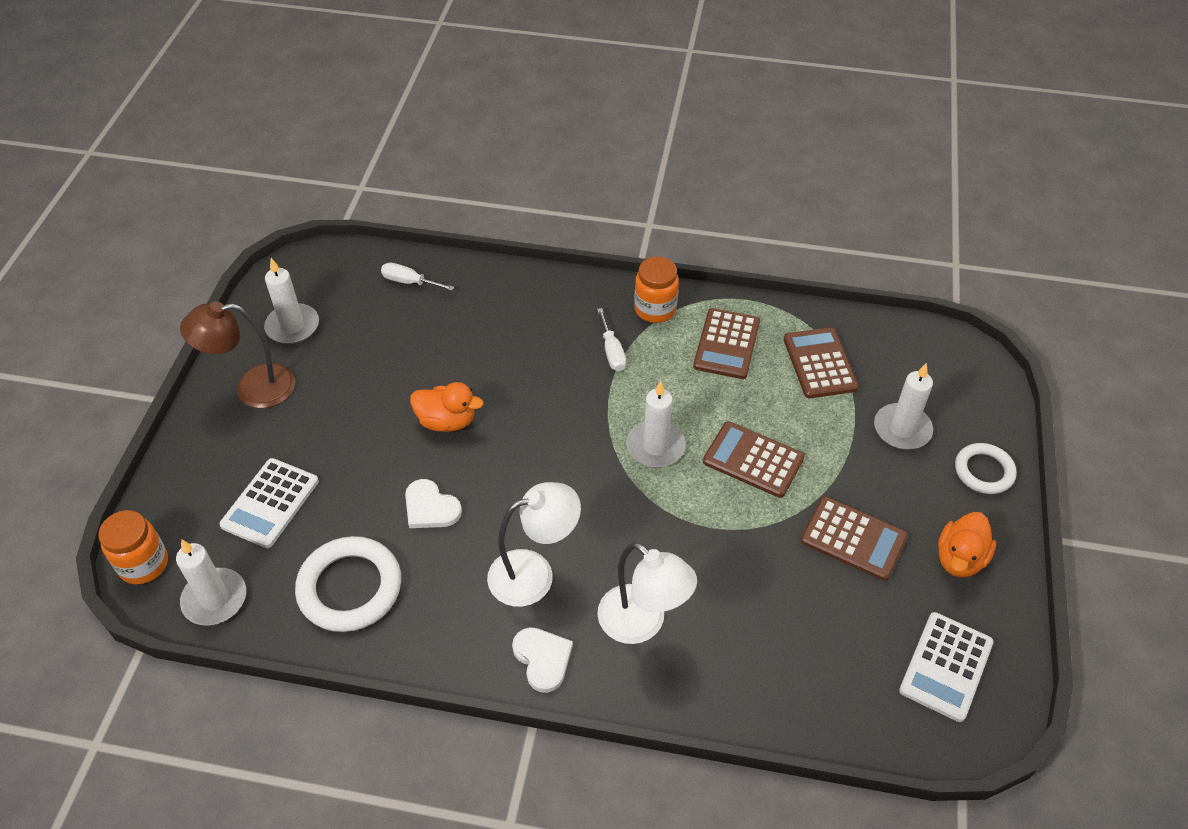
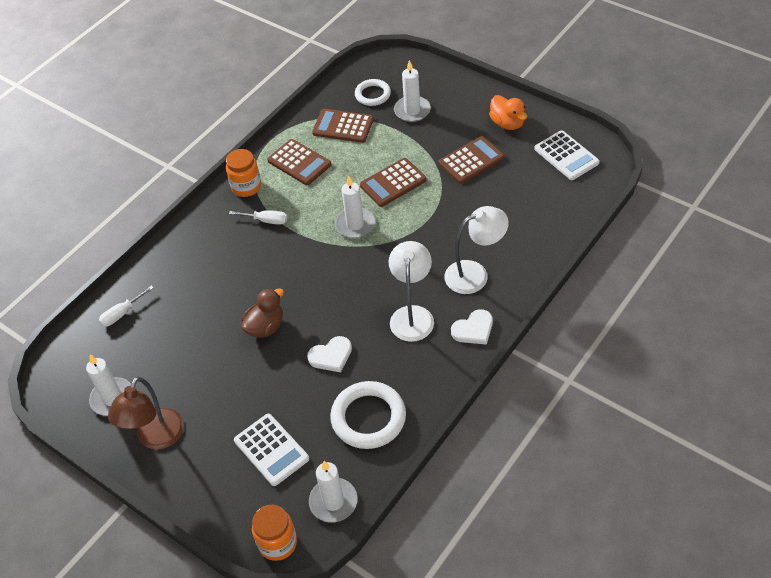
camera: 60 degrees left, 0 degrees up
(447, 421) = (265, 327): orange duck -> brown duck
(542, 659) = (473, 329): white heart -> white heart turned 150 degrees clockwise
(984, 471) = (459, 90): white ring -> white ring (372, 95)

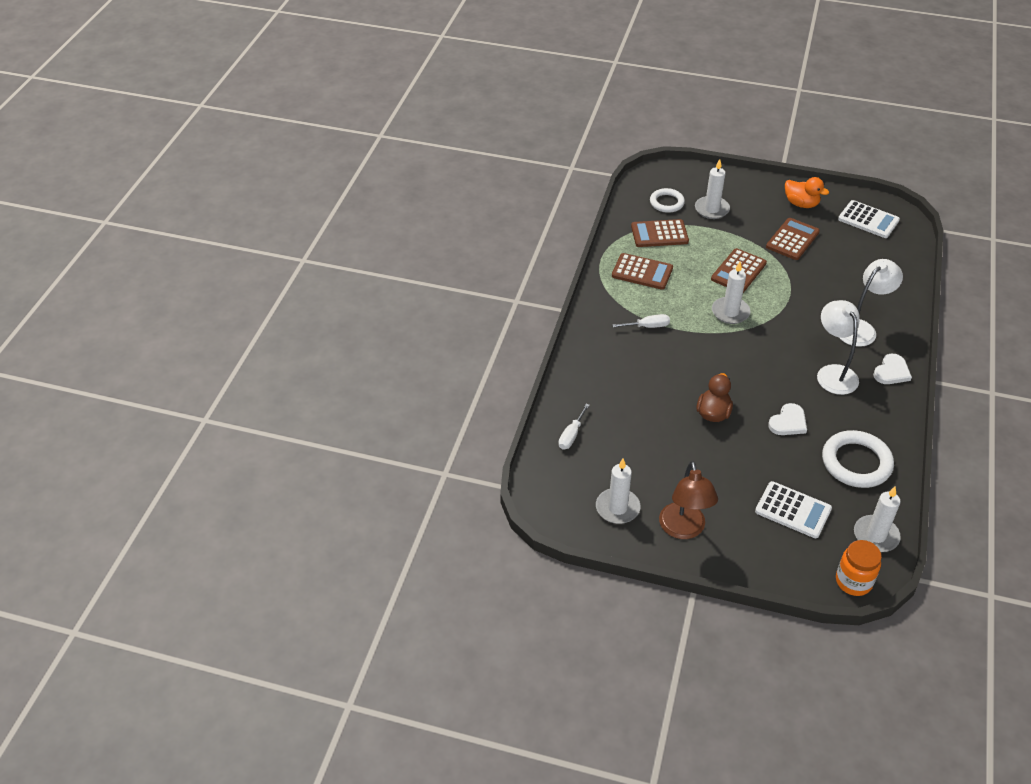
camera: 25 degrees left, 5 degrees down
(246, 187) = (608, 302): orange jar -> none

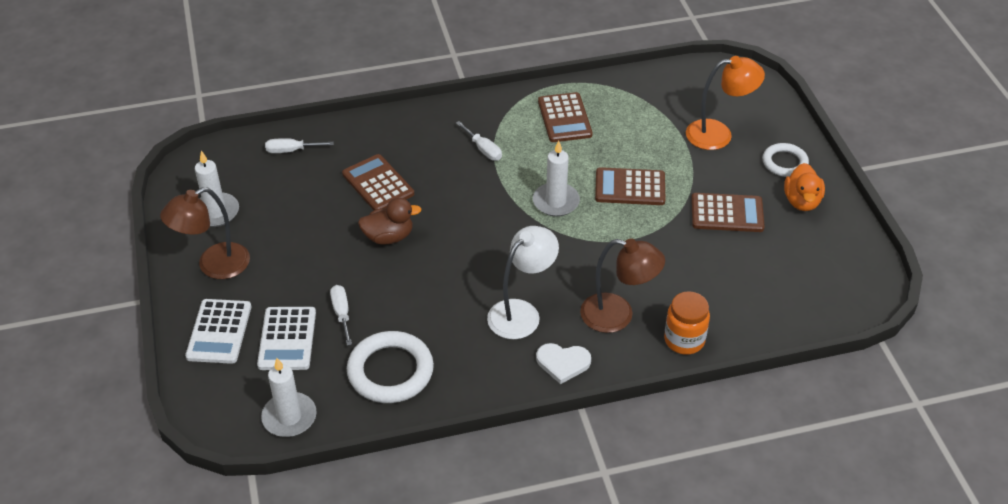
camera: 60 degrees right, 0 degrees up
(659, 234) = (638, 110): brown calculator -> brown calculator (378, 184)
(666, 203) = (696, 98): white ring -> white ring (784, 163)
(711, 209) = (718, 134): white candle -> orange lamp
(782, 469) = (342, 313): none -> white screwdriver
(788, 422) = (415, 298): white heart -> none
(853, 581) = (213, 415): orange jar -> orange jar (684, 340)
(861, 328) = (618, 316): white lamp -> brown lamp
(868, 220) = (829, 268): white calculator -> white calculator (219, 332)

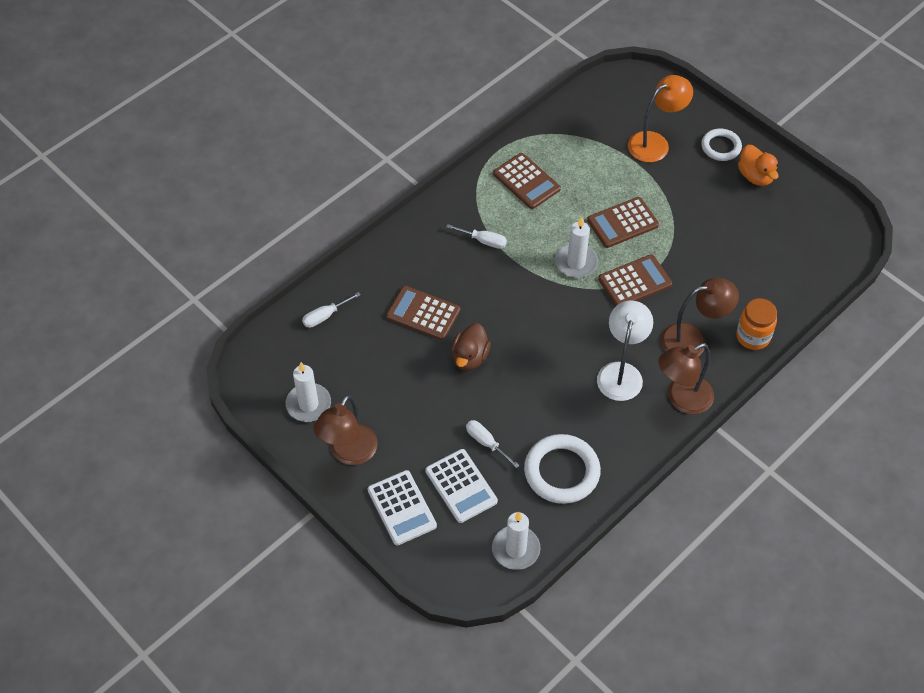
camera: 30 degrees left, 10 degrees up
(388, 237) = (470, 357): brown duck -> brown duck turned 150 degrees clockwise
(563, 363) = (681, 399): white heart -> brown lamp
(727, 213) = (709, 212): brown calculator -> brown calculator (635, 282)

